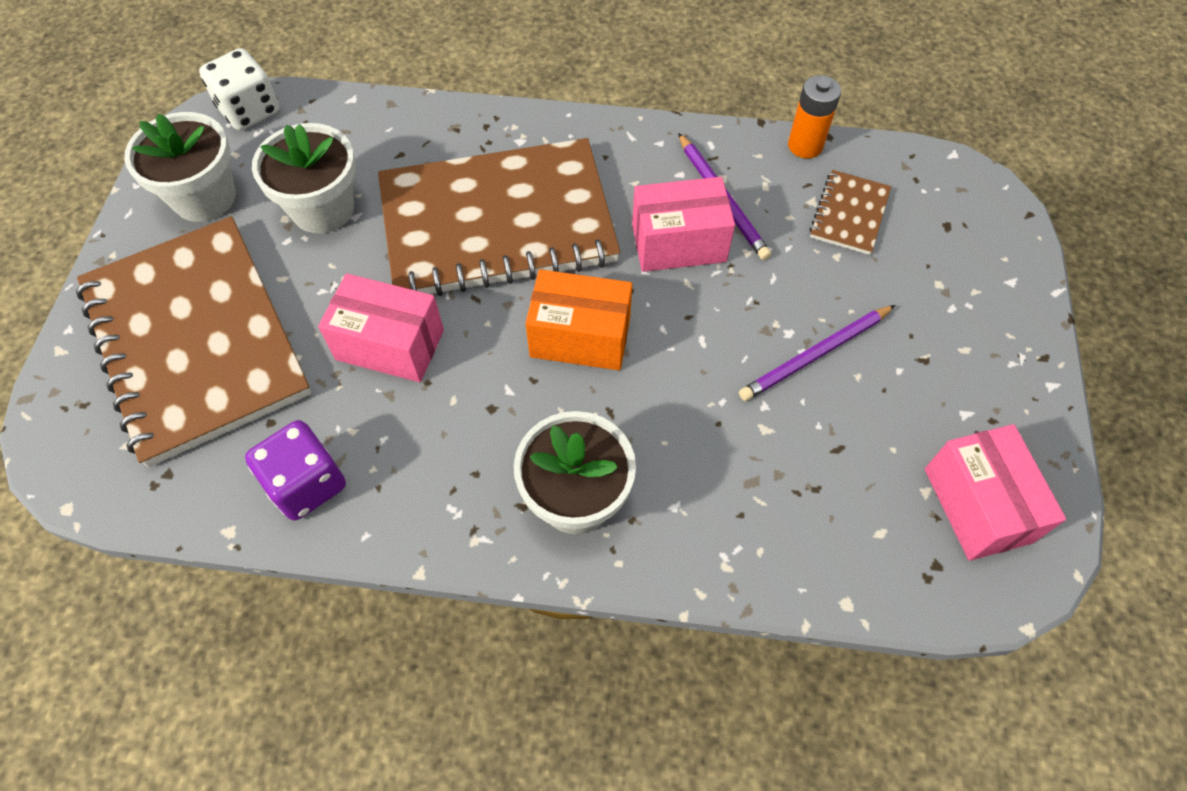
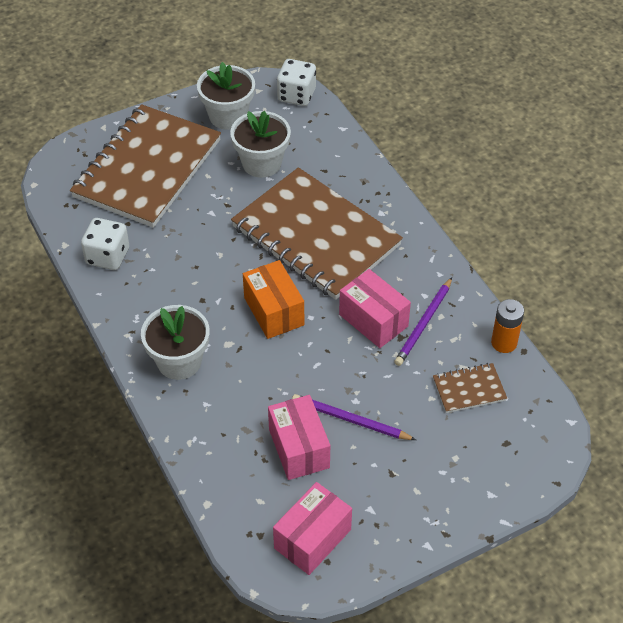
camera: 55 degrees right, 10 degrees down
(306, 484) = (107, 256): purple dice -> white dice
(390, 345) = (205, 239): pink box -> pink box (299, 448)

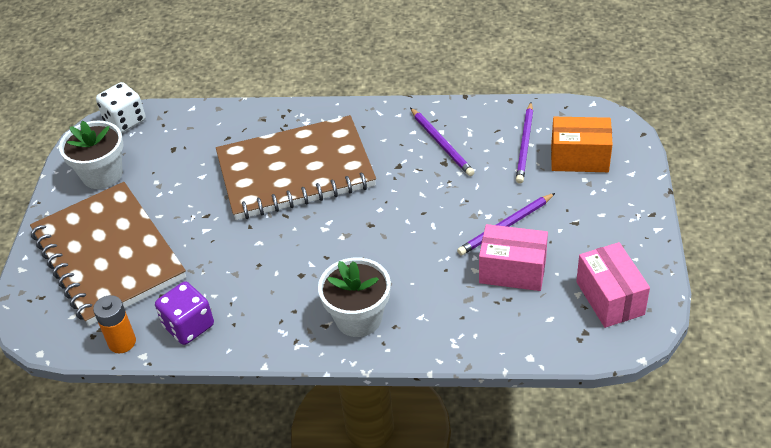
camera: 55 degrees left, 5 degrees down
(107, 256) = (188, 326): white dice -> purple dice
(261, 163) = (180, 174): white flower pot -> none
(274, 311) = (354, 230): orange box -> orange box (579, 158)
(373, 320) = (414, 172): pink box -> none
(469, 389) = (525, 145): brown notebook -> purple pencil
(504, 343) = (494, 107): orange battery -> orange battery (122, 342)

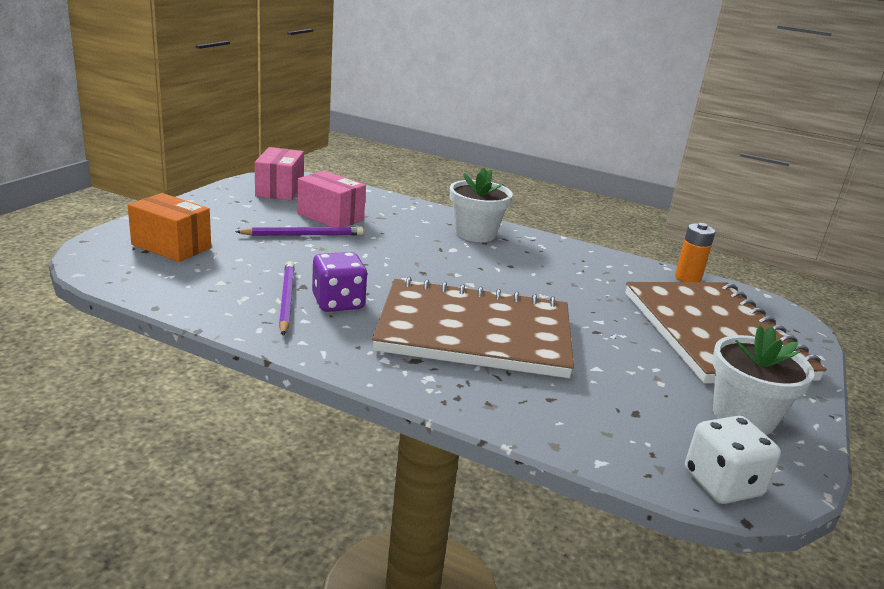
camera: 165 degrees left, 20 degrees down
(188, 326) = (624, 269): purple dice -> purple dice (338, 302)
(525, 145) = (204, 270): purple pencil -> none

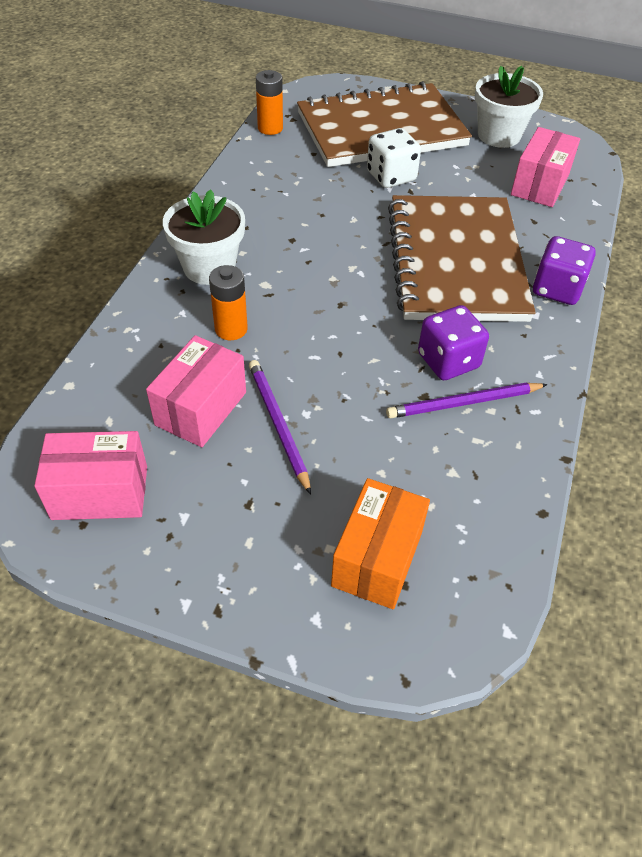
camera: 95 degrees left, 25 degrees up
(404, 232) = (231, 329): none -> orange battery
(422, 382) = (557, 289): none -> purple dice
(631, 422) = (540, 185): none -> pink box
(722, 483) = (583, 156): white dice -> white dice (391, 176)

